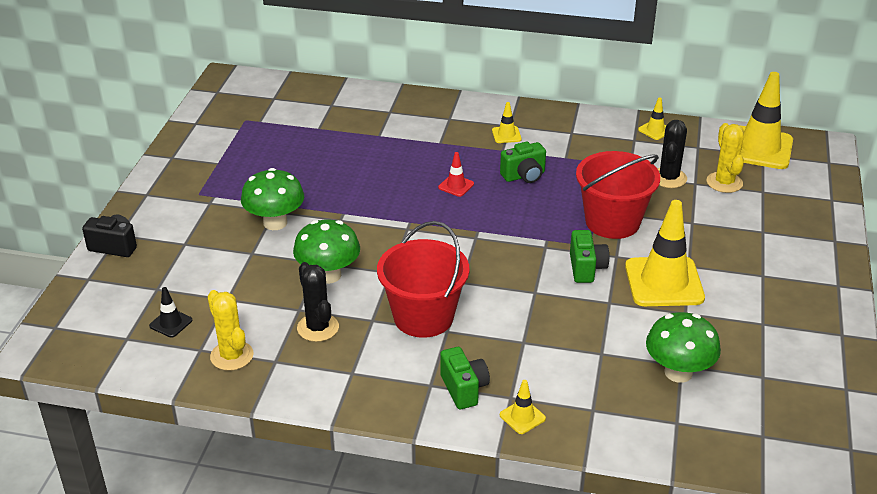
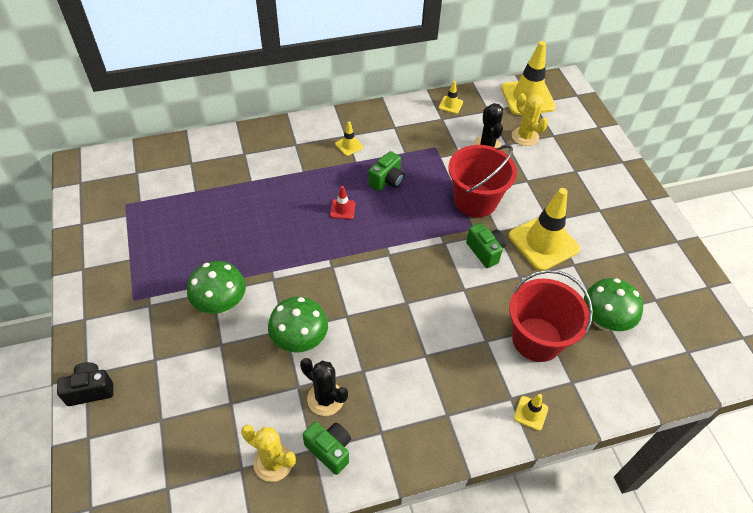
camera: 30 degrees left, 15 degrees up
(171, 323) = (197, 452): black traffic cone -> none
(423, 317) = (400, 350): red bucket -> red bucket (537, 339)
(464, 389) = (474, 407): green camera -> green camera (329, 450)

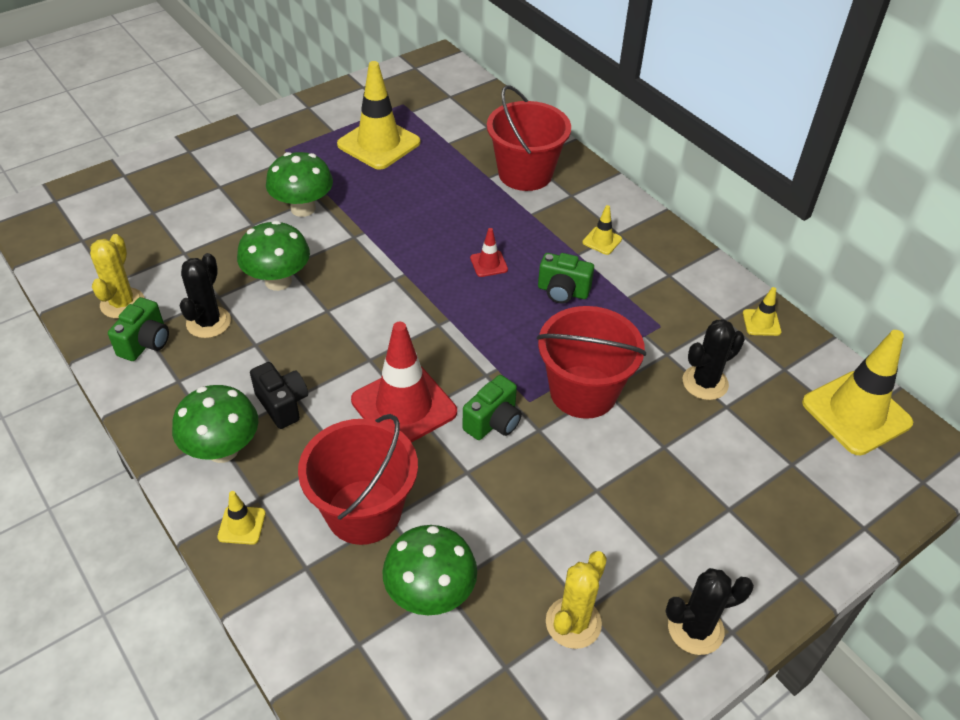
camera: 70 degrees right, 5 degrees down
(90, 390) = (173, 159): black camera -> black camera (282, 404)
(259, 160) = (525, 173): none -> red bucket
(456, 294) = (404, 406): none -> red traffic cone
(461, 412) = (223, 450): none -> green mushroom
(525, 136) = (760, 426): yellow cactus -> yellow cactus (573, 623)
(543, 242) = (547, 489): yellow traffic cone -> yellow traffic cone (379, 144)
(645, 212) = (695, 629): none -> black cactus

